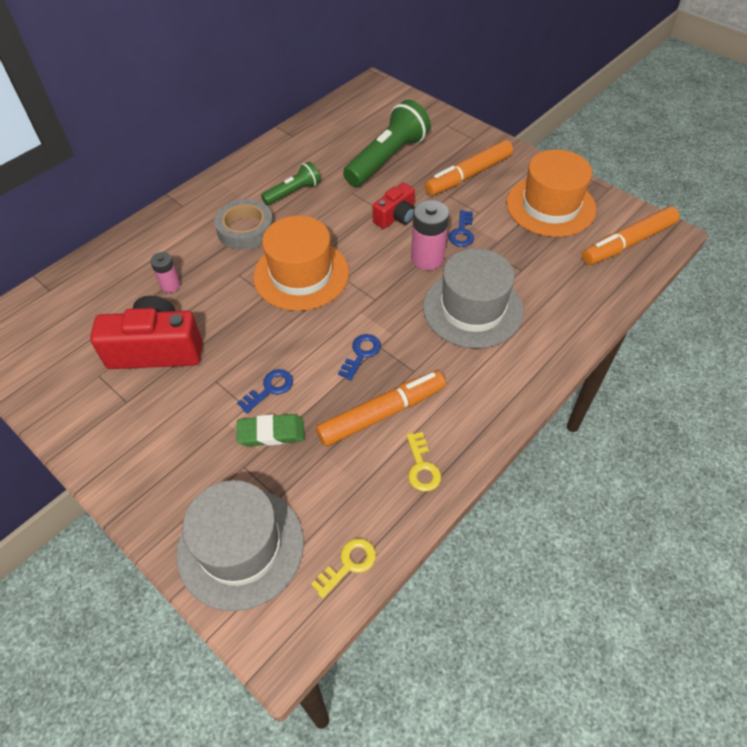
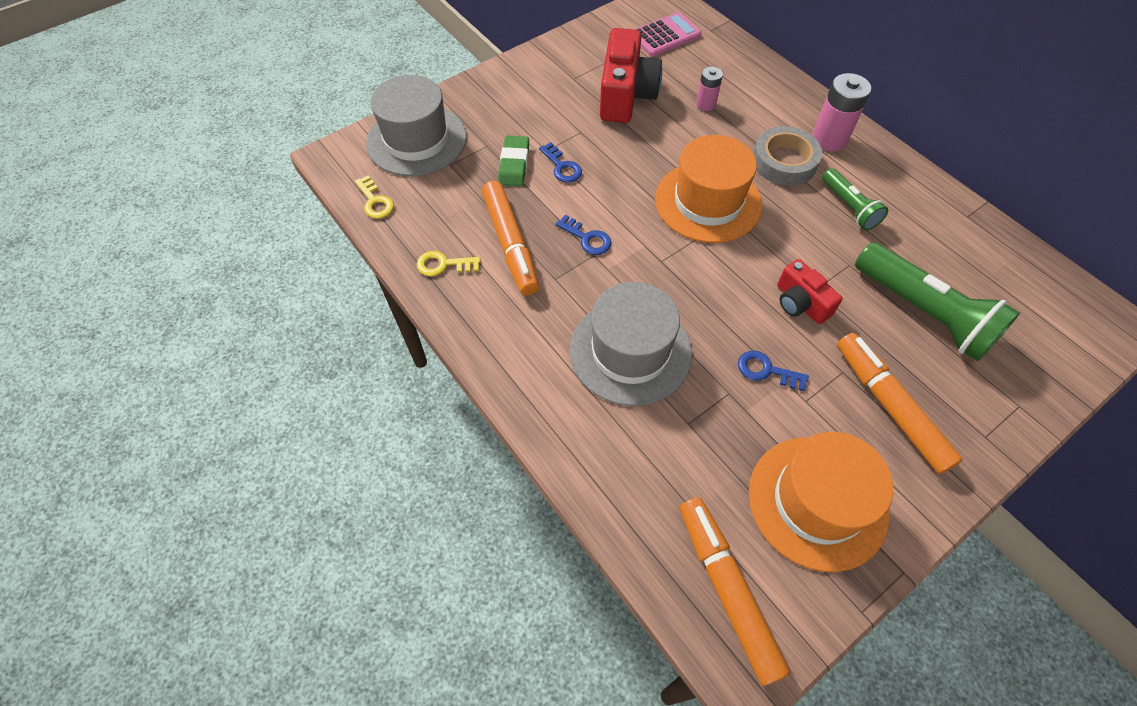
camera: 100 degrees right, 5 degrees up
(55, 327) = (665, 35): none -> pink calculator
(427, 258) = (721, 322): pink battery -> pink battery (829, 139)

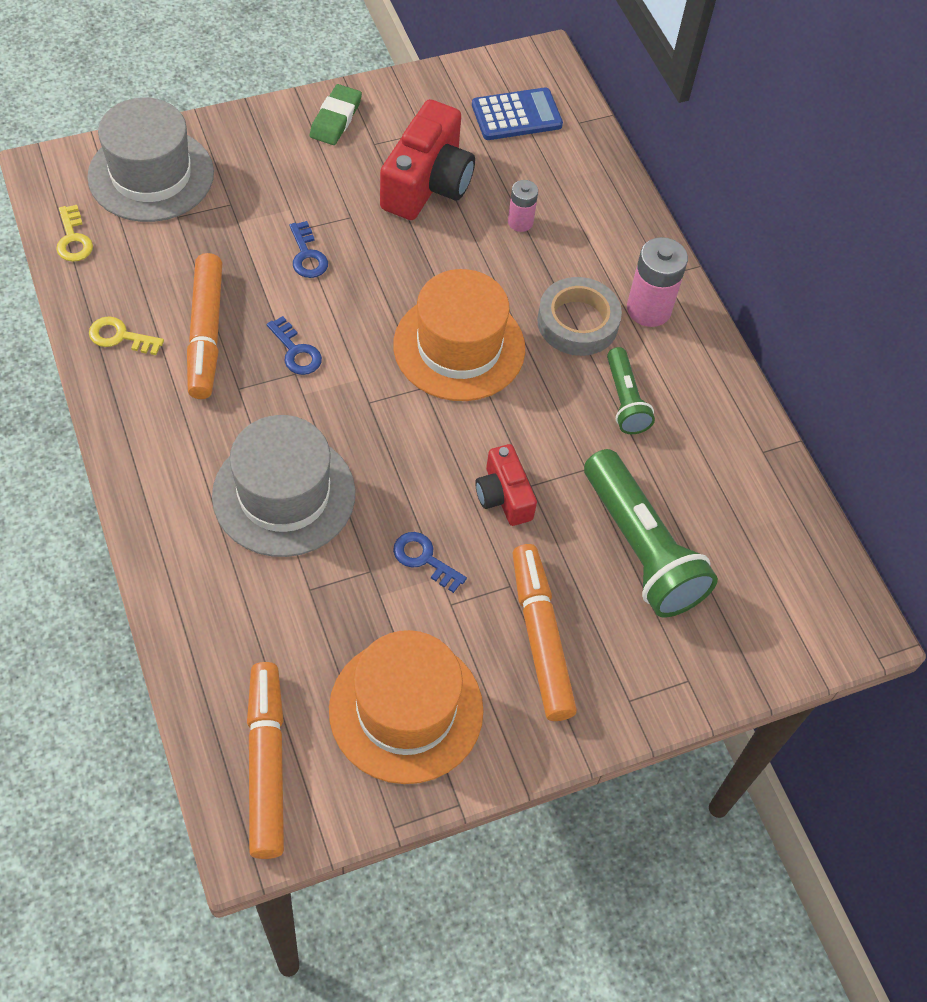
camera: 10 degrees right, 0 degrees up
(514, 164) = (252, 237): green eraser -> green eraser (336, 119)
(665, 35) = (516, 115): pink calculator -> blue calculator

